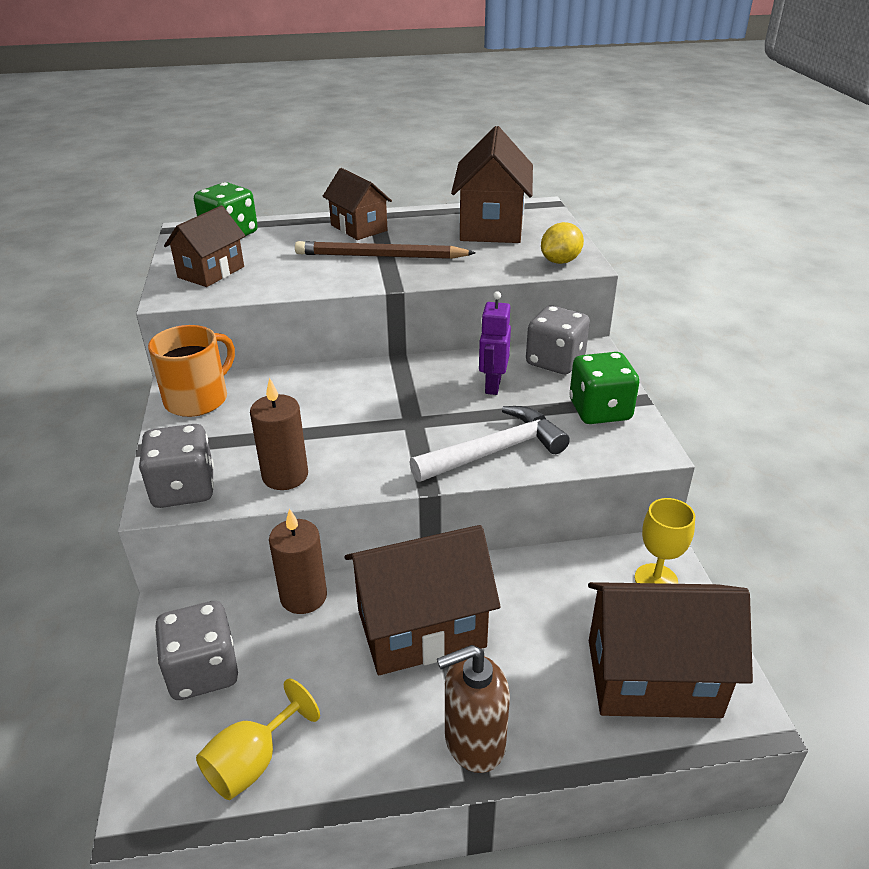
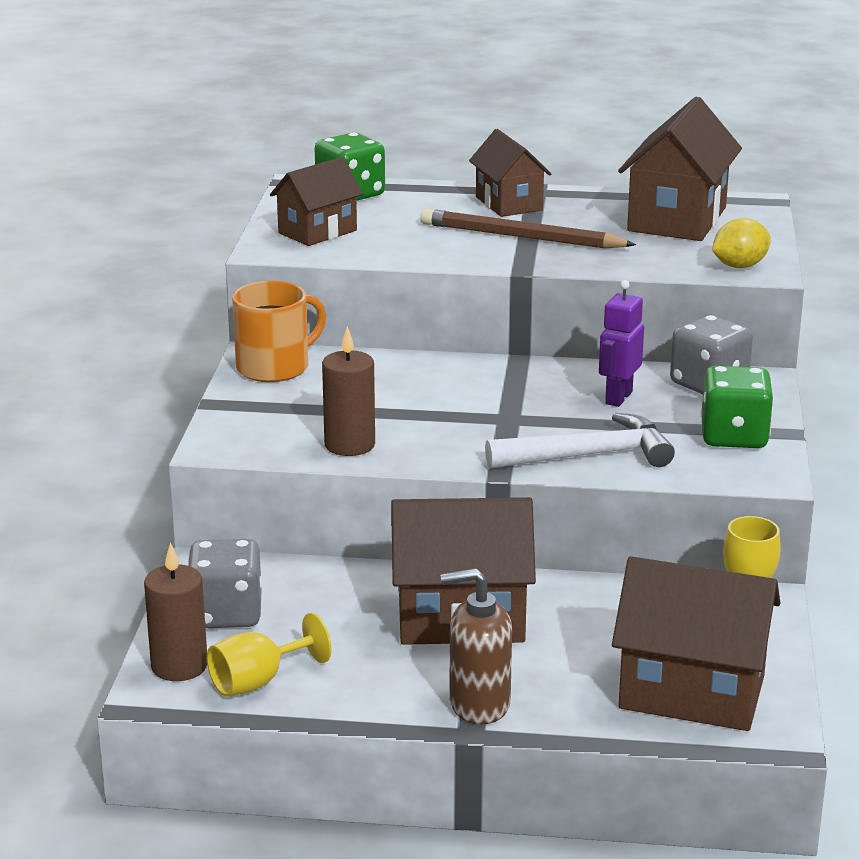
camera: 15 degrees right, 10 degrees down
(184, 489) = (241, 441): grey dice -> none
(303, 596) = (345, 575): brown candle -> brown candle (179, 666)

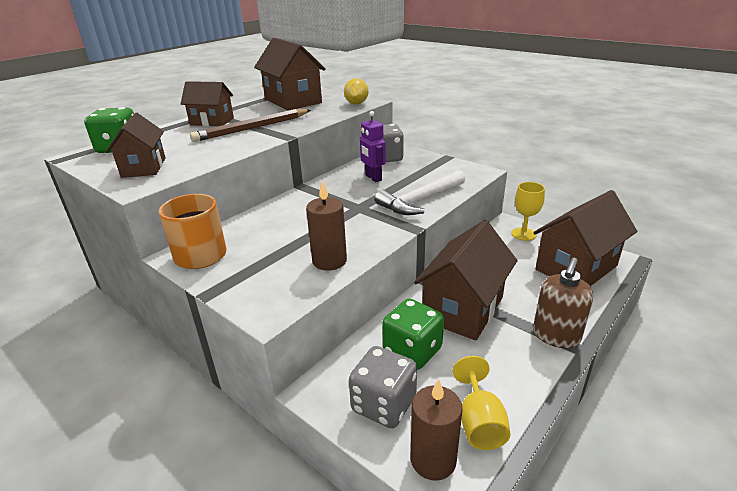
camera: 55 degrees left, 5 degrees up
(589, 455) = (420, 201): white hammer -> white hammer turned 150 degrees counterclockwise
(734, 436) = (438, 167): green dice -> green dice (412, 351)

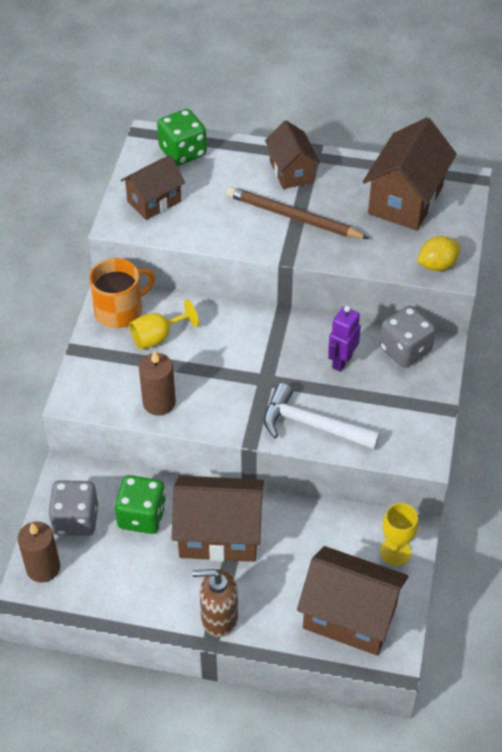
camera: 60 degrees right, 20 degrees up
(479, 422) = (89, 586): yellow goblet -> yellow goblet (157, 337)

